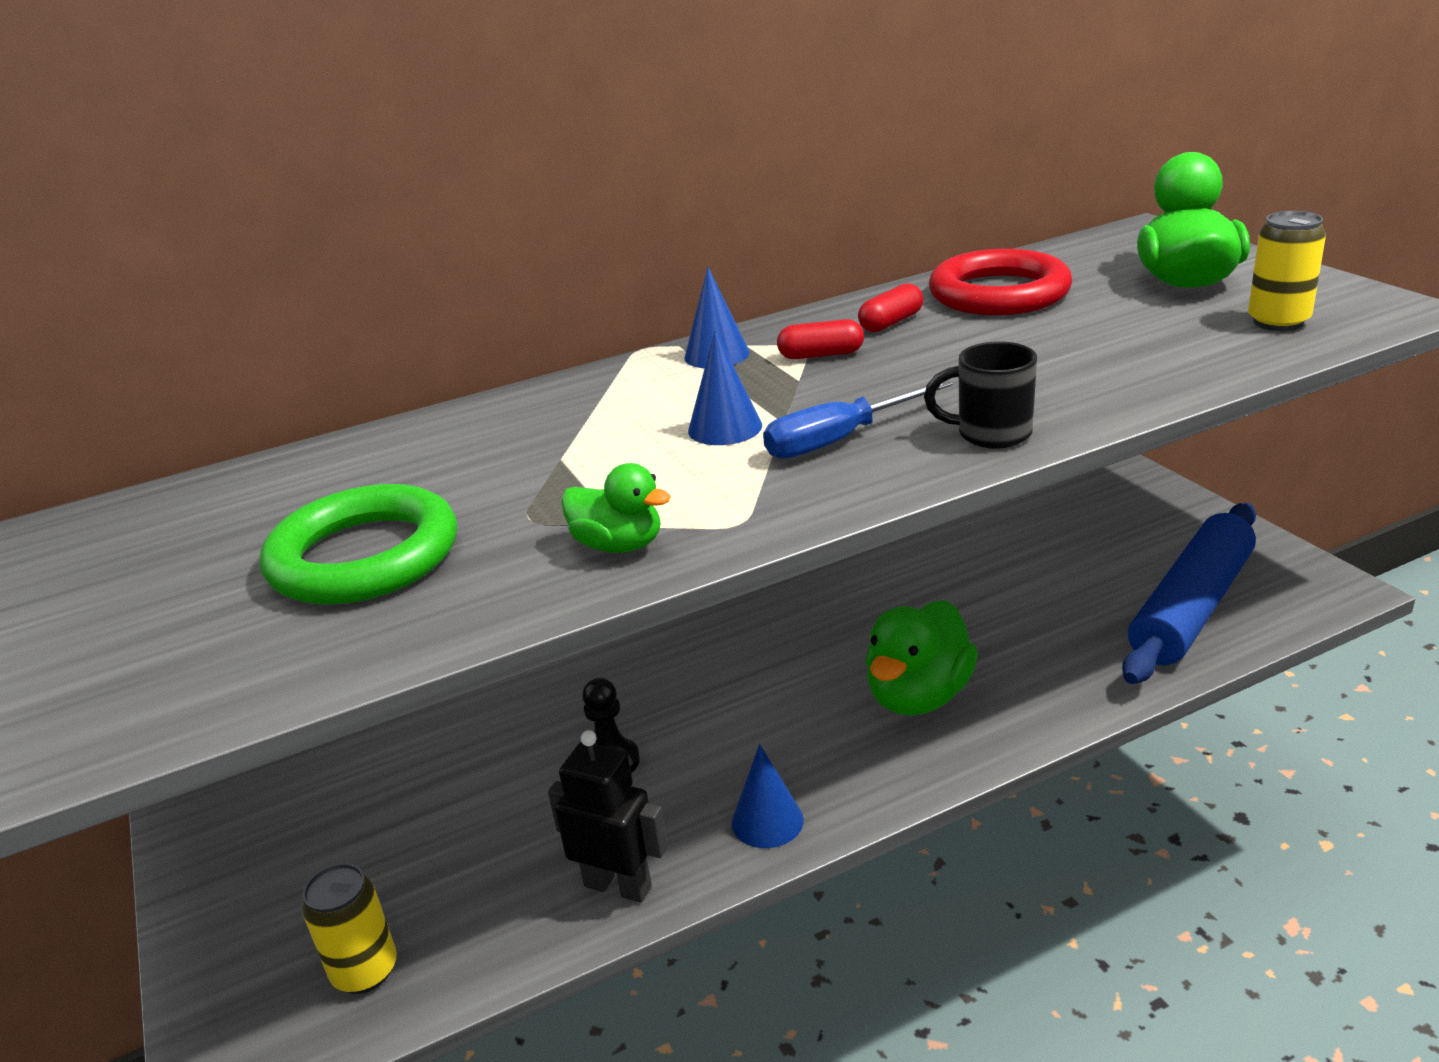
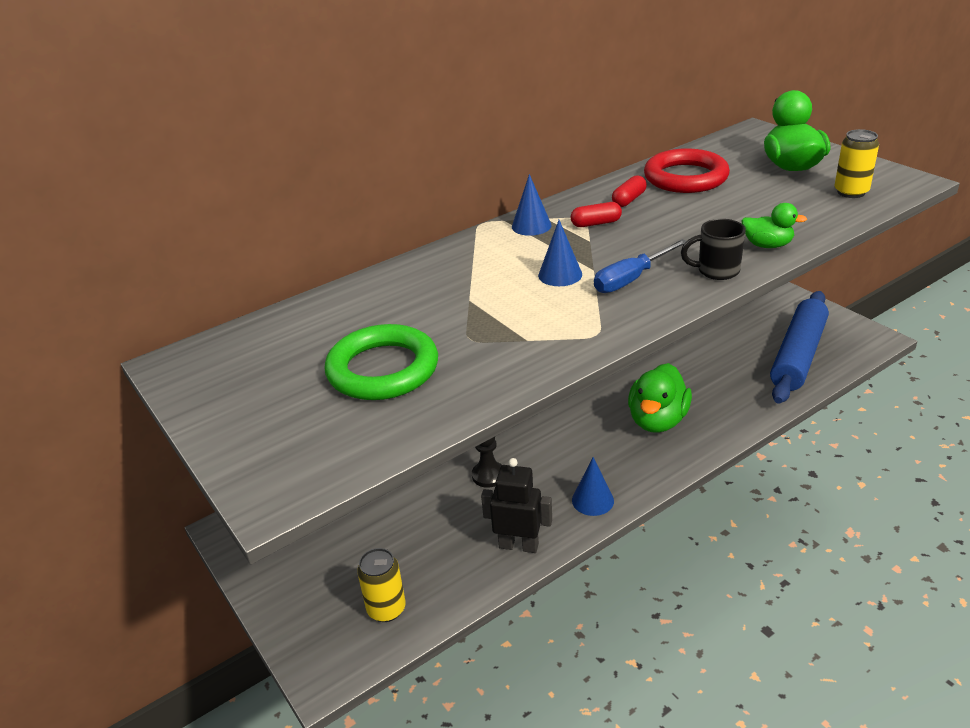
camera: 10 degrees left, 5 degrees up
(619, 545) = (533, 352): green duck -> green duck (767, 245)

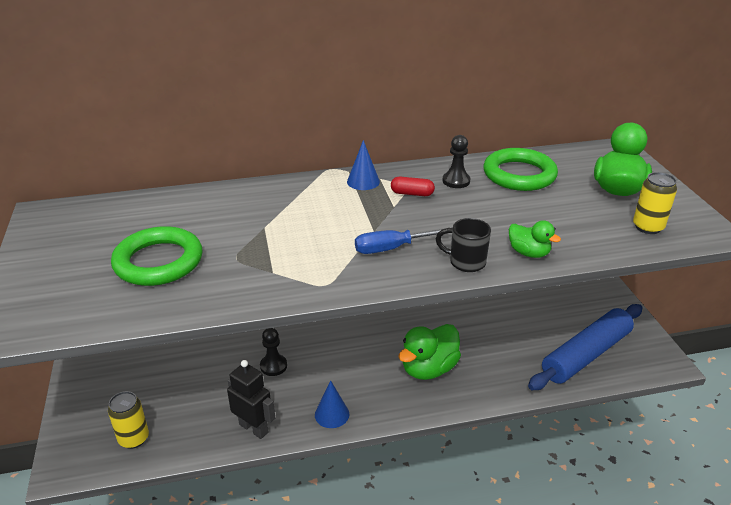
camera: 20 degrees right, 0 degrees up
(560, 275) = (345, 227): blue cone -> none
(629, 200) = (456, 181): red capsule -> black pawn
(685, 177) = (519, 175): red ring -> green ring

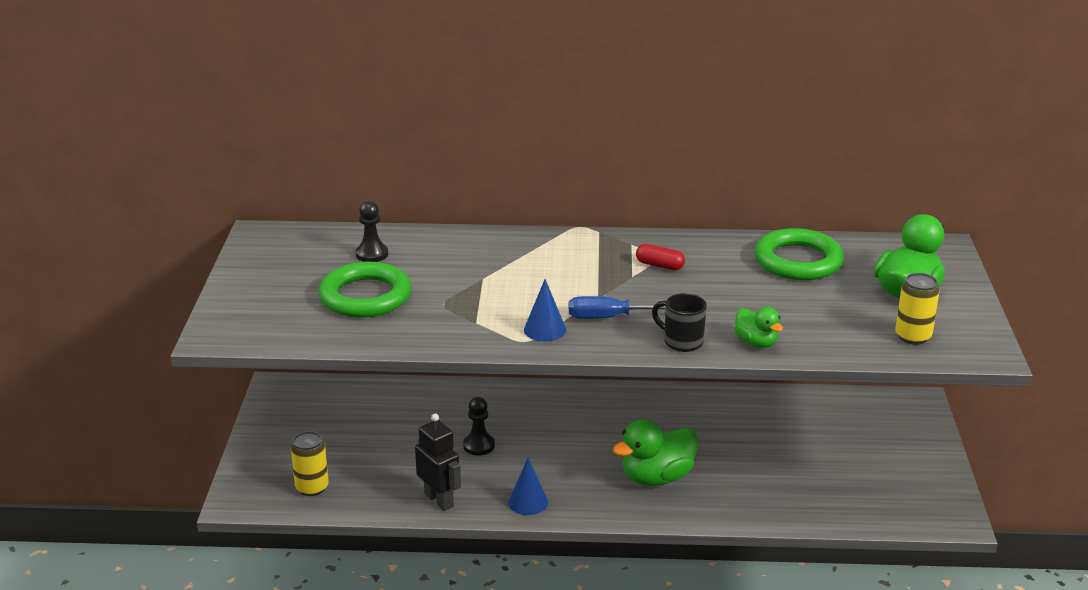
camera: 15 degrees right, 5 degrees down
(363, 181) = (610, 245): blue cone -> blue cone (545, 330)
(456, 181) = (718, 258): black pawn -> black pawn (372, 254)
(586, 355) = (857, 495): blue rolling pin -> none

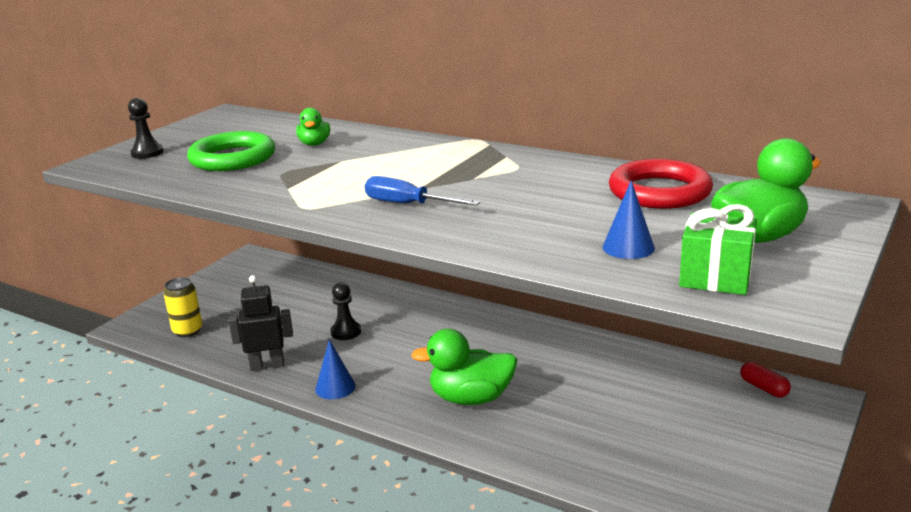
camera: 30 degrees right, 5 degrees down
(372, 254) = (282, 134): black pawn -> black pawn (147, 153)
(439, 500) = (267, 366): black robot -> black robot turned 90 degrees counterclockwise
(545, 330) = (335, 203): blue cone -> blue cone (628, 247)
(659, 265) = (510, 174): red capsule -> red capsule (764, 388)
(681, 342) = (447, 234): black mug -> none
(756, 343) = (523, 249): green duck -> green duck (314, 144)
(798, 261) = (659, 192): green ring -> red ring
(913, 337) = (715, 277): yellow can -> green gift

